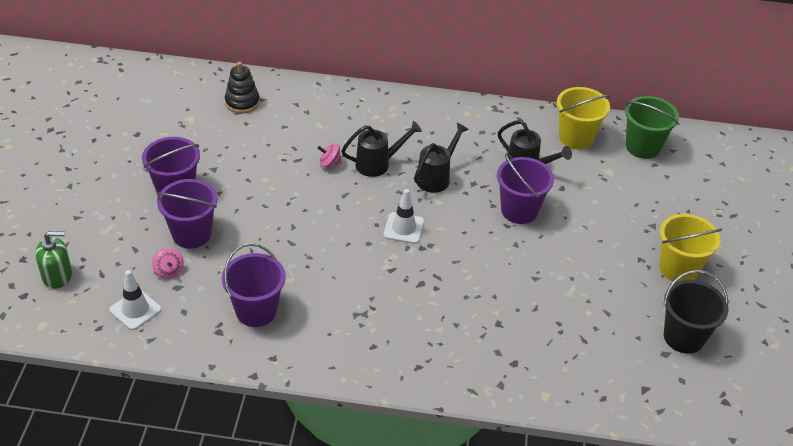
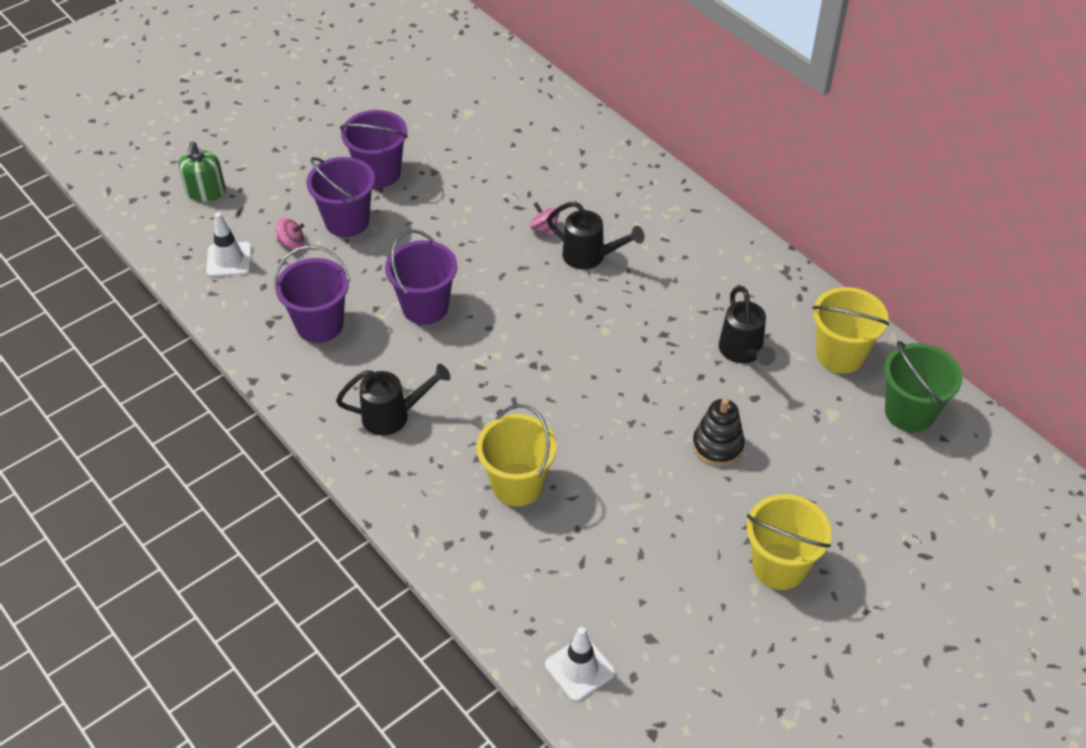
camera: 45 degrees right, 5 degrees up
(57, 275) = (206, 192): green soap dispenser -> green soap dispenser turned 60 degrees clockwise
(169, 271) = (292, 243): pink spinning top -> pink spinning top turned 105 degrees counterclockwise
(242, 102) = (532, 122): black stacking toy -> black stacking toy (717, 446)
(403, 228) = (539, 335): white traffic cone -> white traffic cone (579, 668)
(436, 177) = (632, 305): black watering can -> black watering can (393, 416)
(497, 322) = (517, 484): none -> yellow bucket
(519, 210) = (677, 391): purple bucket -> purple bucket (425, 307)
(683, 337) = (692, 637): black bucket -> none

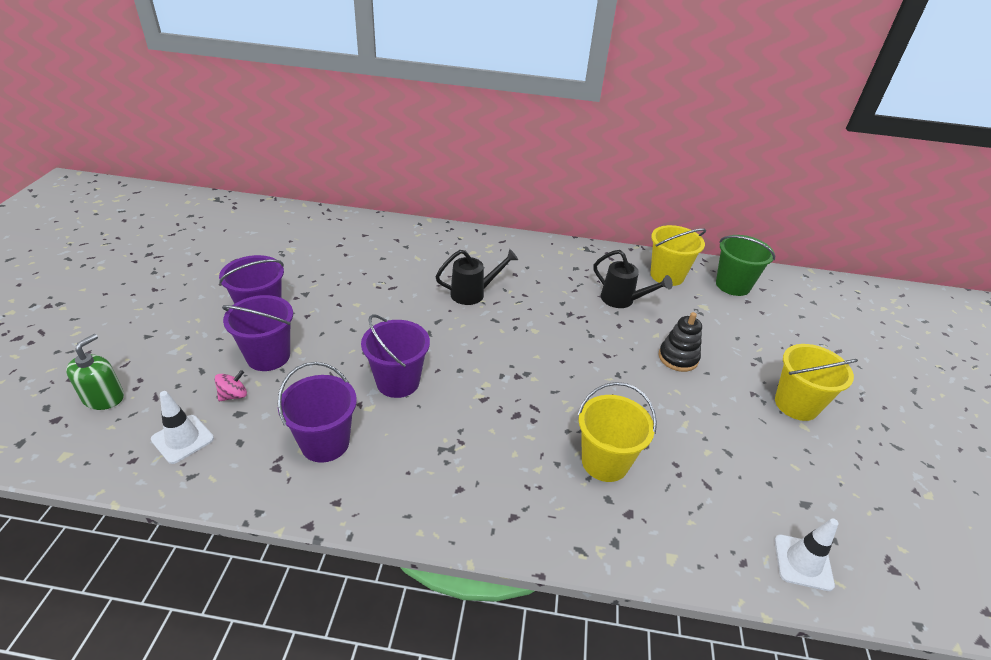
camera: 45 degrees left, 10 degrees down
(206, 192) = (104, 397): green soap dispenser -> green soap dispenser turned 120 degrees counterclockwise
(393, 416) = (462, 474): black watering can -> none
(544, 228) = (424, 291): pink spinning top -> none

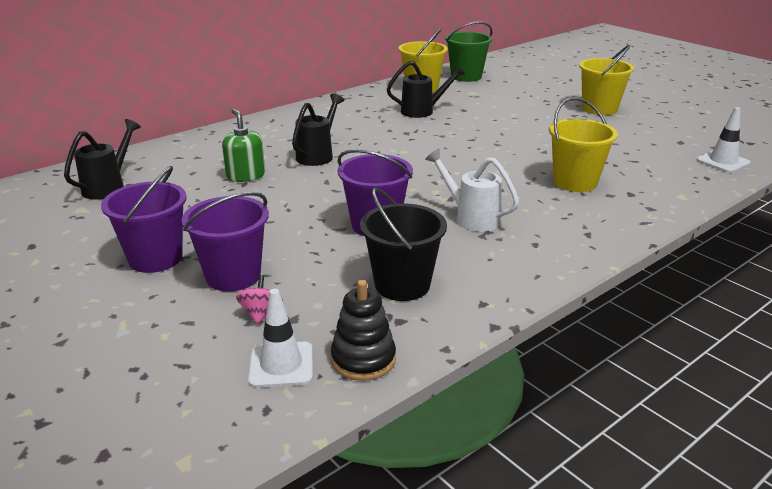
camera: 45 degrees left, 10 degrees down
(104, 397) = (123, 404): green soap dispenser -> green soap dispenser (245, 175)
(325, 443) = (402, 285): purple bucket -> black bucket
(328, 240) = (108, 187): none -> black watering can
(464, 427) = (471, 218): none -> white watering can
(678, 358) = (509, 120): black stacking toy -> black stacking toy (363, 359)

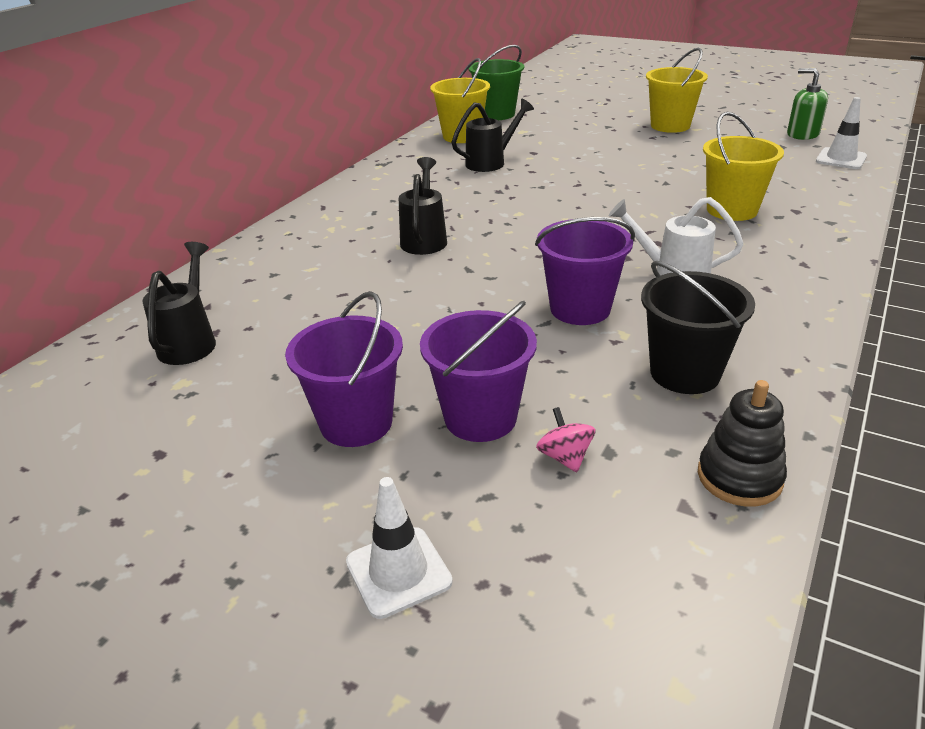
camera: 20 degrees left, 5 degrees up
(245, 175) = (362, 284): green soap dispenser -> green soap dispenser (802, 134)
(281, 365) = (657, 515): white traffic cone -> white traffic cone (398, 572)

